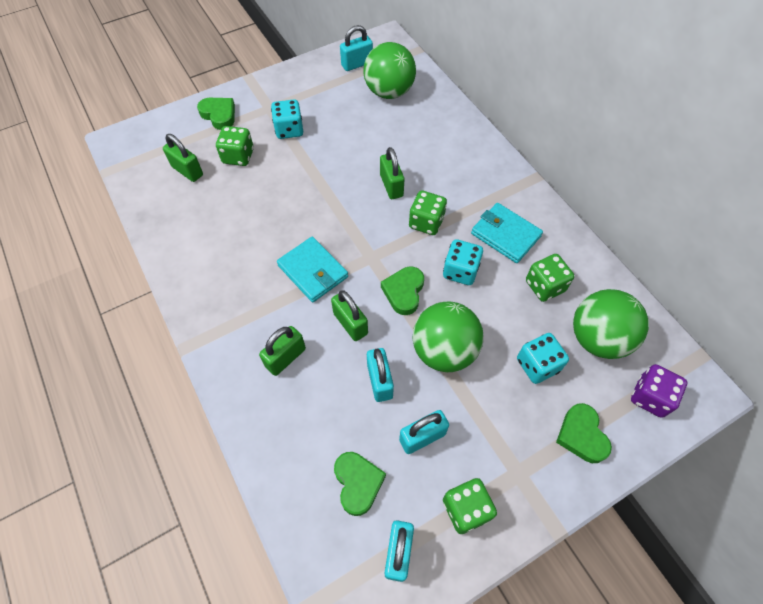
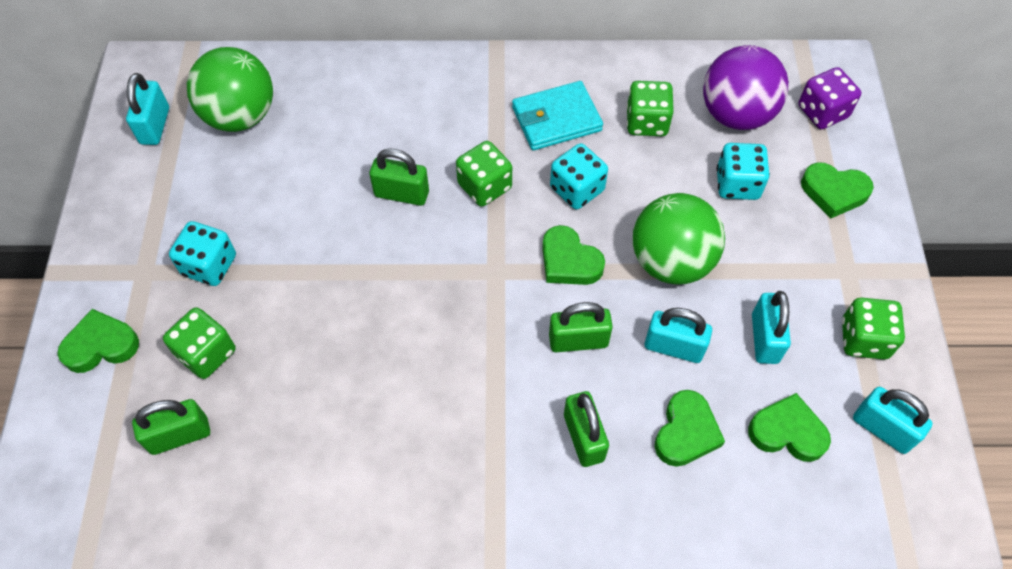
camera: 60 degrees left, 0 degrees up
(313, 271) = (474, 347): turquoise wallet -> none
(321, 416) = (686, 432): none -> green heart
(598, 338) = (736, 114): green ball -> purple ball

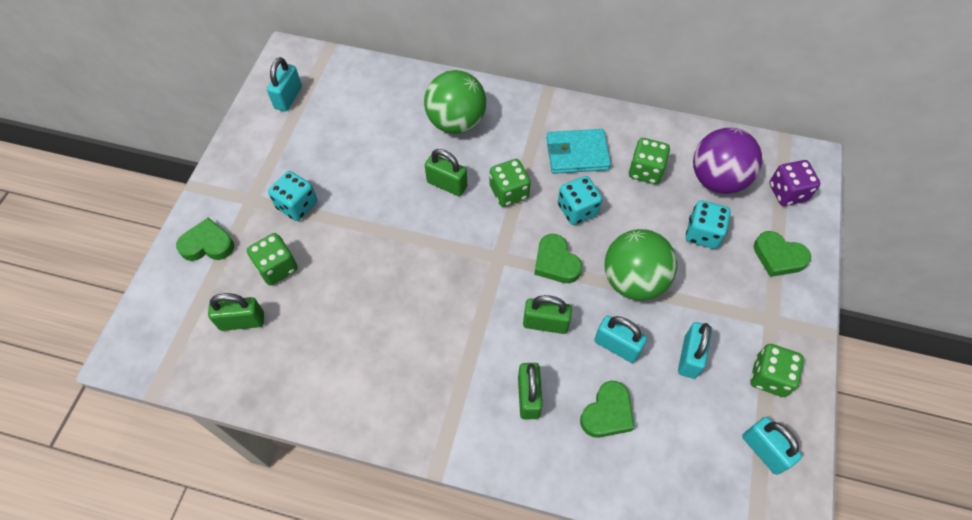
camera: 15 degrees right, 0 degrees up
(240, 116) = (349, 103): green ball -> green ball (456, 122)
(787, 432) = (687, 433): green heart -> none

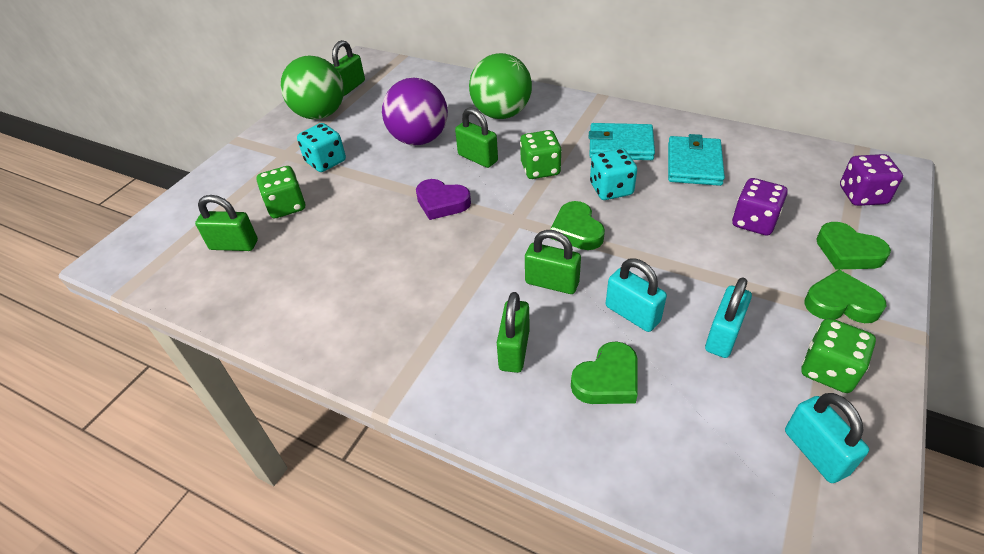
camera: 15 degrees right, 15 degrees down
(208, 244) = (230, 183): green heart -> green heart (840, 303)
(288, 97) = (350, 87): turquoise padlock -> green padlock
(427, 245) = (442, 203): none -> purple heart
(633, 281) = (664, 255): green ball -> green ball (320, 114)
(645, 171) = (694, 164): green dice -> turquoise wallet
(702, 233) = (754, 222): turquoise dice -> purple dice
(717, 180) = (777, 178): purple ball -> purple ball (419, 139)

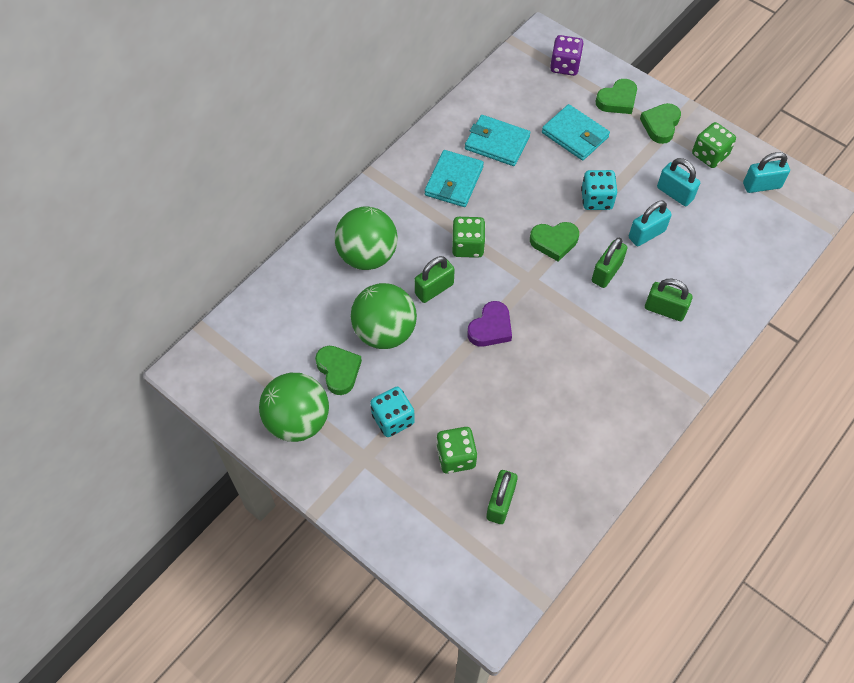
camera: 80 degrees left, 15 degrees up
(350, 87) = (250, 387): green padlock -> none
(419, 139) = (385, 332): purple ball -> green ball
(607, 380) = (698, 264): green heart -> green heart (338, 371)
(611, 189) = (511, 205): turquoise dice -> turquoise dice (596, 199)
(754, 222) = (575, 135): purple dice -> turquoise wallet

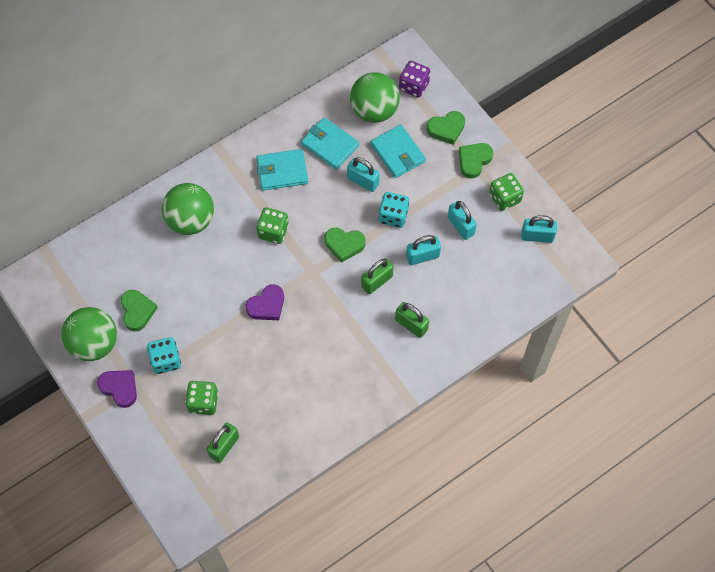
camera: 15 degrees right, 5 degrees up
(347, 466) = (119, 388): none -> purple heart
(385, 332) = (183, 288): green ball -> green ball (374, 110)
(434, 289) = (234, 262): green padlock -> none
(454, 181) = (282, 171): turquoise wallet -> turquoise wallet turned 45 degrees clockwise
(548, 171) = (363, 181): none -> turquoise padlock

